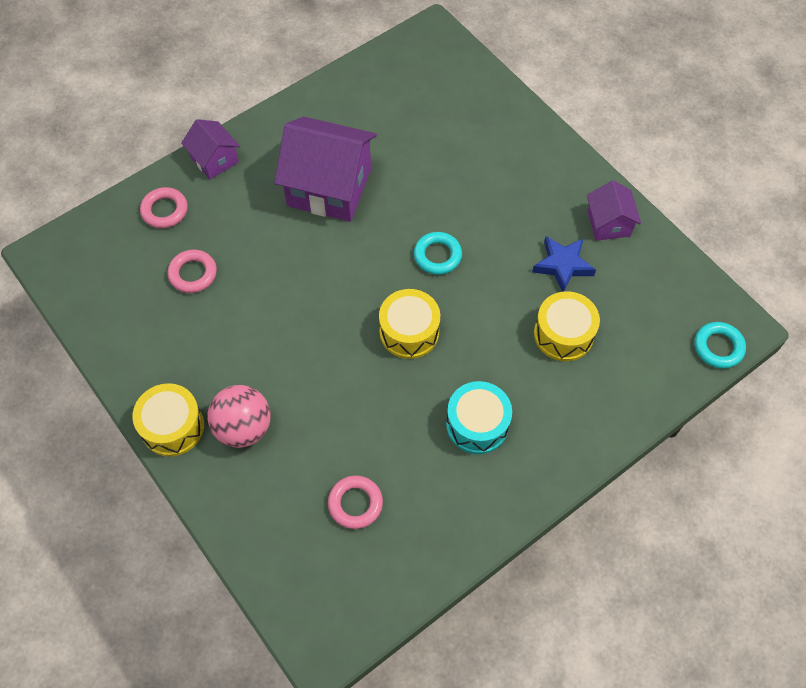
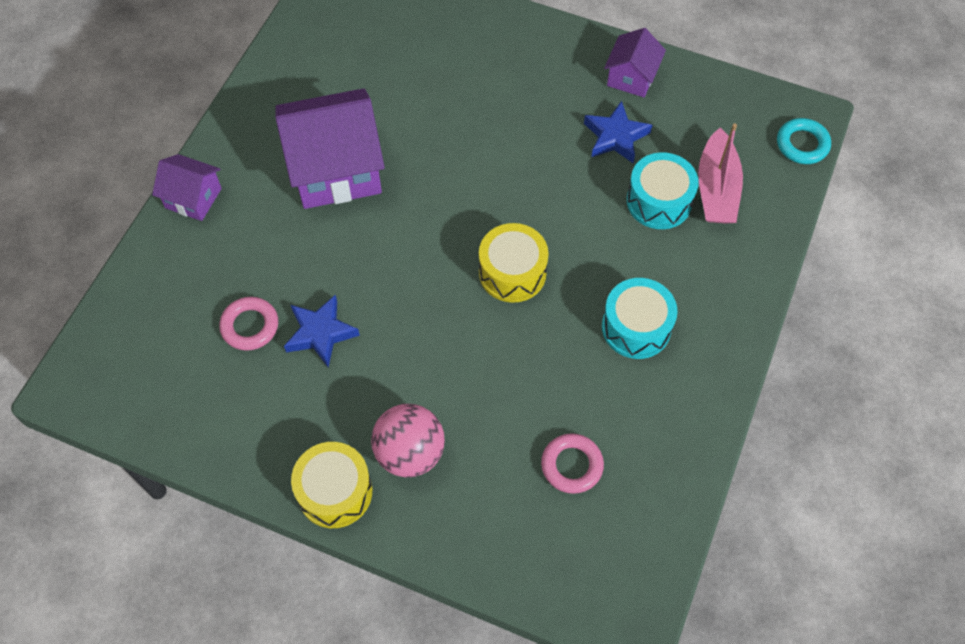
camera: 30 degrees left, 0 degrees up
(165, 210) = (173, 276): pink ring -> none
(238, 305) = (320, 333): none -> blue star
(437, 256) = (490, 185): turquoise ring -> none
(563, 334) = (659, 201): yellow drum -> turquoise drum
(608, 223) = (631, 77): purple house -> purple house turned 60 degrees clockwise
(618, 348) = (716, 189): none -> pink boat

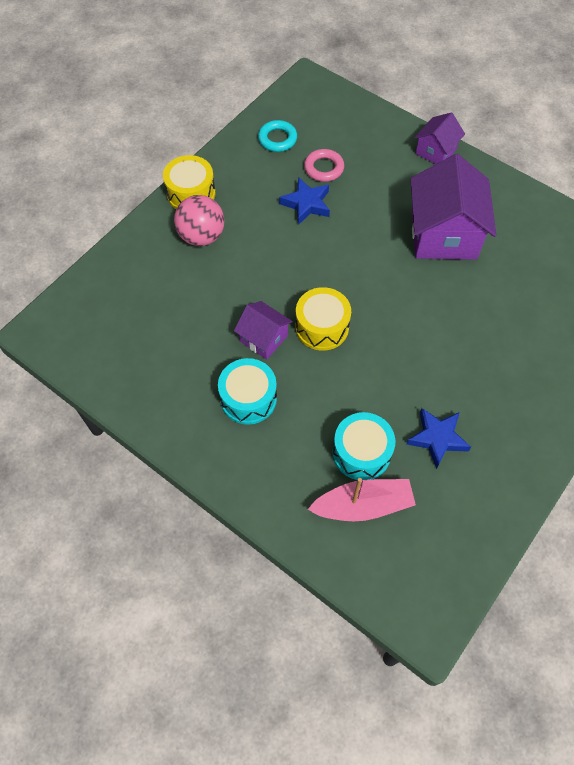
camera: 105 degrees right, 0 degrees up
(572, 465) = (156, 325): pink ring -> none
(631, 77) = (504, 472): purple house -> purple house (264, 338)
(716, 189) = (363, 505): pink boat -> pink boat turned 150 degrees clockwise
(802, 144) = (396, 605): turquoise ring -> turquoise ring (277, 139)

